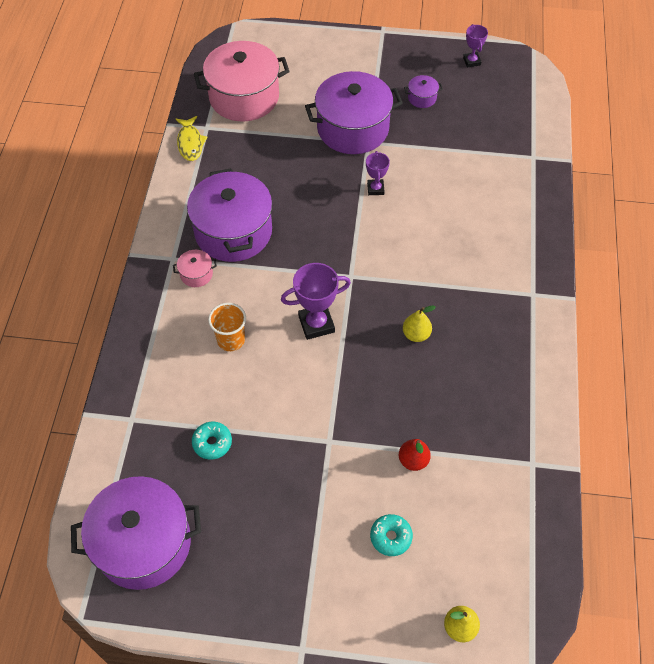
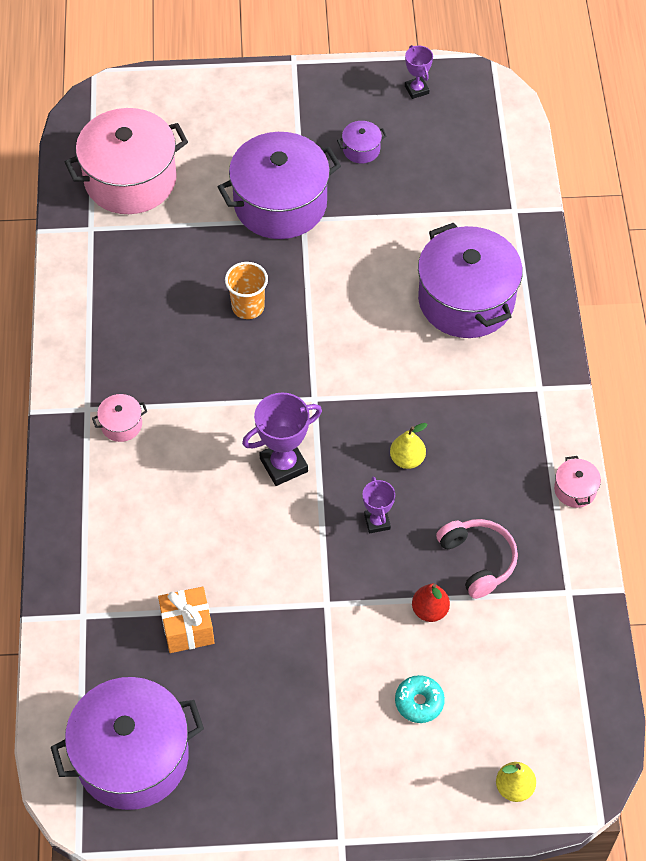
camera: 10 degrees left, 0 degrees up
(190, 143) = (74, 253): yellow fish -> none
(212, 443) = (187, 628): turquoise donut -> orange gift
(231, 340) = (183, 501): orange cup -> orange cup (248, 307)
(233, 232) = (156, 363): purple pot -> purple pot (466, 300)
(375, 189) = (324, 281): purple trophy -> purple trophy (377, 522)
(460, 425) = (478, 560): none -> pink headphones
(550, 379) = (575, 489): none -> pink pot

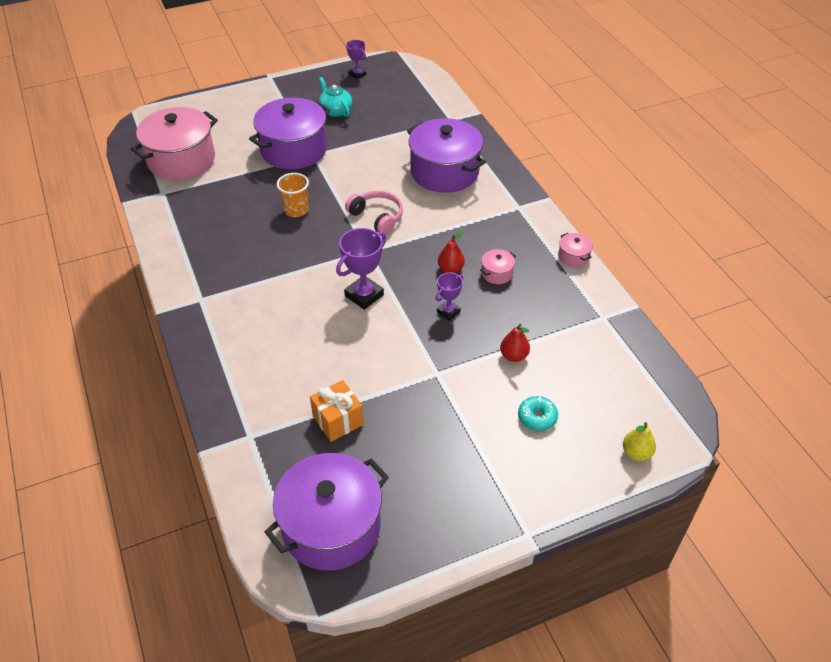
camera: 20 degrees left, 10 degrees down
(121, 424) = (231, 302): pink pot -> pink pot (497, 273)
(361, 149) = (335, 110): purple pot -> turquoise teapot
(377, 522) = (448, 312): purple trophy -> purple trophy turned 75 degrees clockwise
(407, 459) = (450, 269): yellow pear -> red pear
(478, 560) = (531, 315): pink headphones -> pink headphones (377, 217)

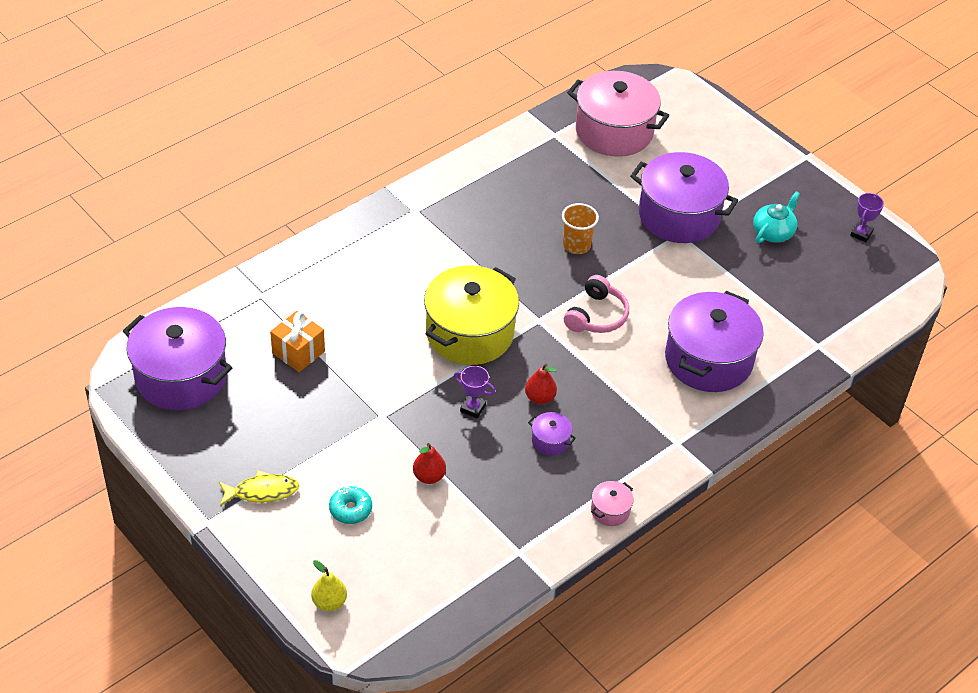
camera: 70 degrees right, 0 degrees up
(364, 295) = (469, 333): purple trophy -> yellow pot
(497, 273) = (550, 441): pink pot -> purple pot
(500, 481) = (262, 491): none -> yellow fish

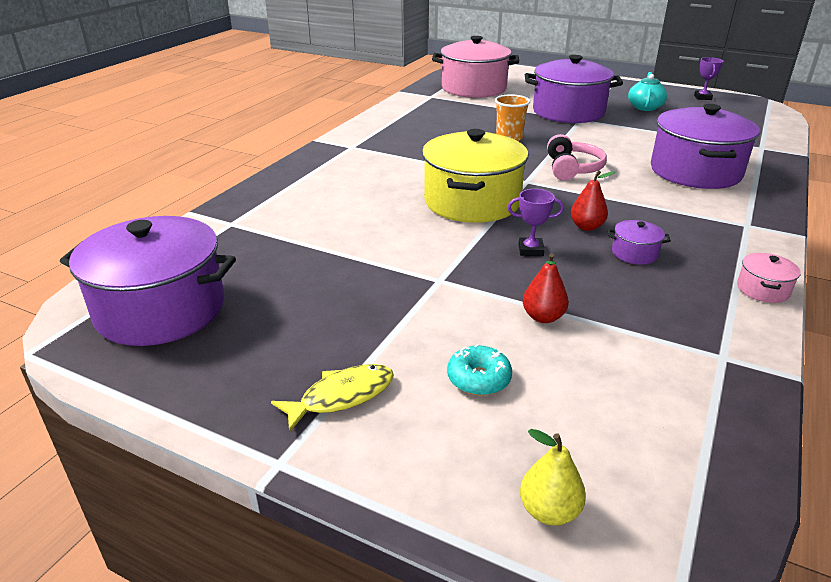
camera: 20 degrees left, 15 degrees down
(298, 352) = (302, 254): orange gift -> none

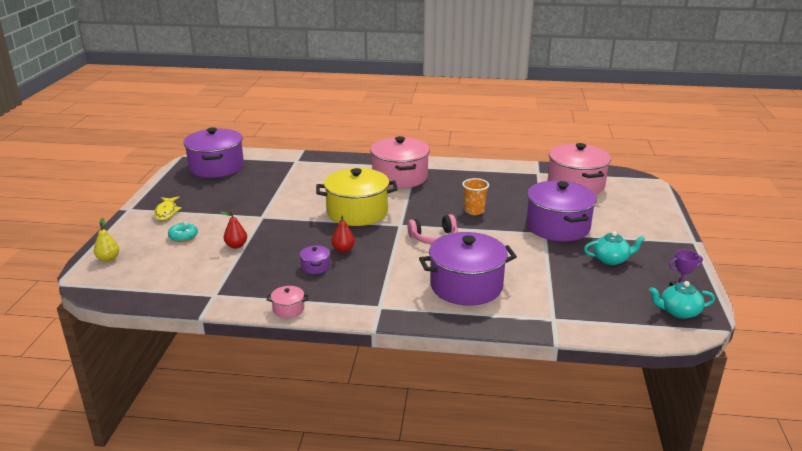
camera: 70 degrees right, 5 degrees down
(341, 396) = (166, 212): yellow fish -> yellow fish turned 45 degrees clockwise
(377, 160) = (400, 177): none -> pink pot
(530, 250) = (304, 236): purple trophy -> none
(742, 105) = (678, 312): none -> turquoise teapot

